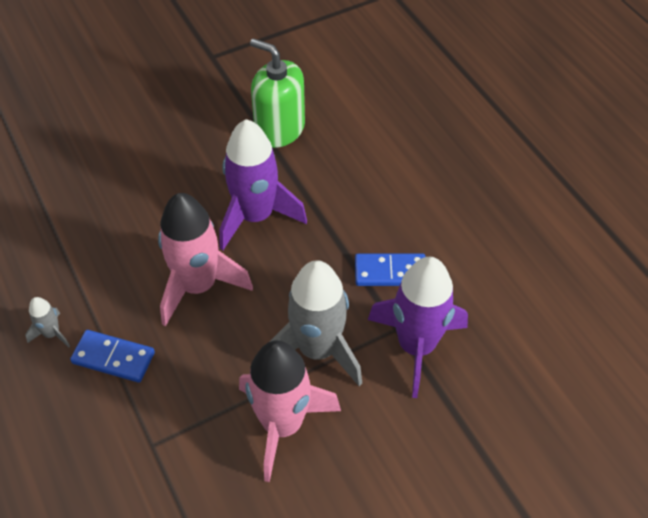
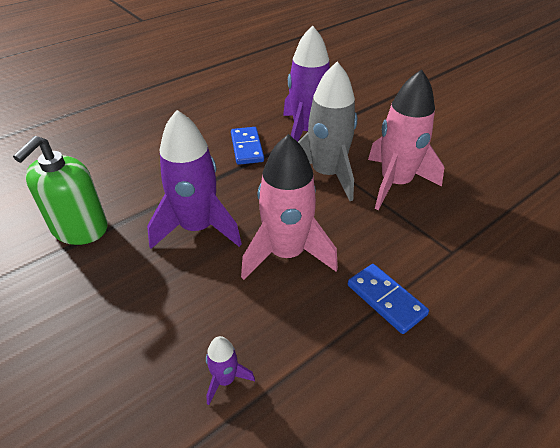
camera: 100 degrees left, 10 degrees down
(52, 333) = (381, 365): grey rocket -> none
(83, 227) = (225, 379): none -> purple rocket
(113, 358) = (386, 300): blue domino -> blue domino turned 45 degrees counterclockwise

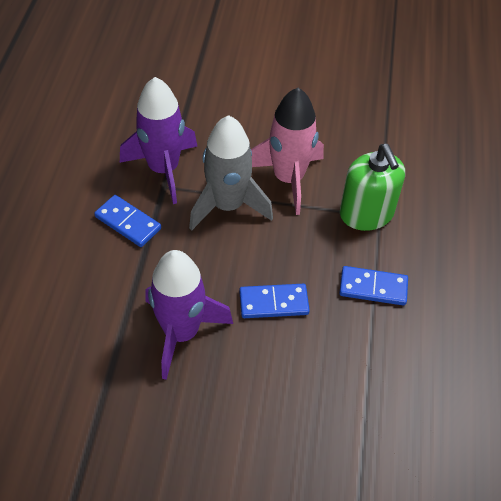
camera: 45 degrees left, 10 degrees up
(80, 228) = (79, 411): green soap dispenser -> green soap dispenser (366, 214)
(225, 379) = (334, 424): purple rocket -> none
(286, 254) = (273, 303): pink rocket -> blue domino

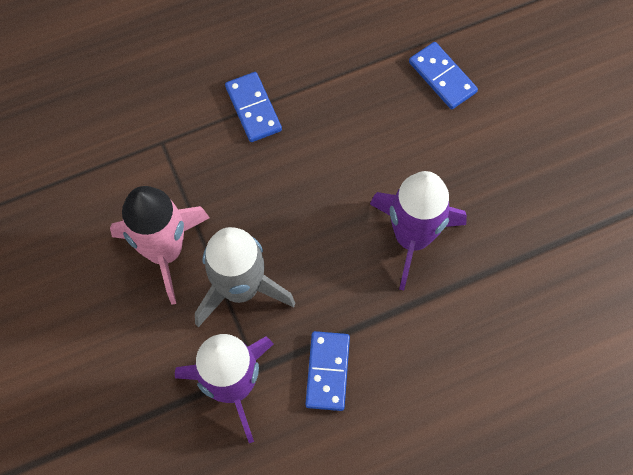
camera: 120 degrees left, 15 degrees up
(273, 303) = (327, 180): blue domino -> blue domino (442, 77)
(366, 214) = (166, 155): green soap dispenser -> none

